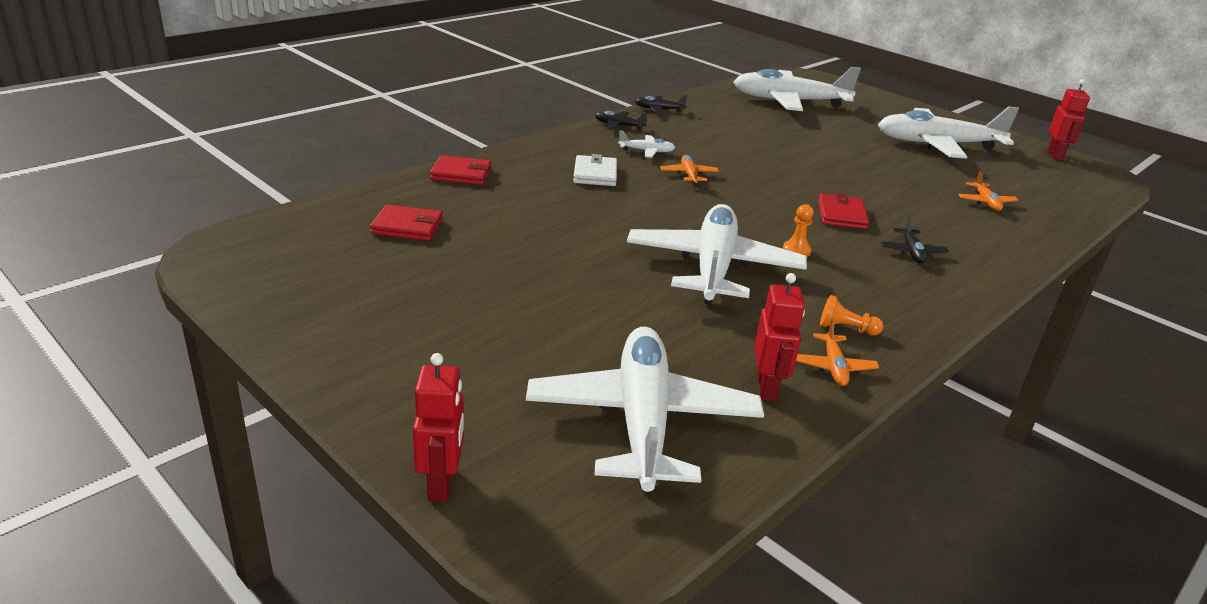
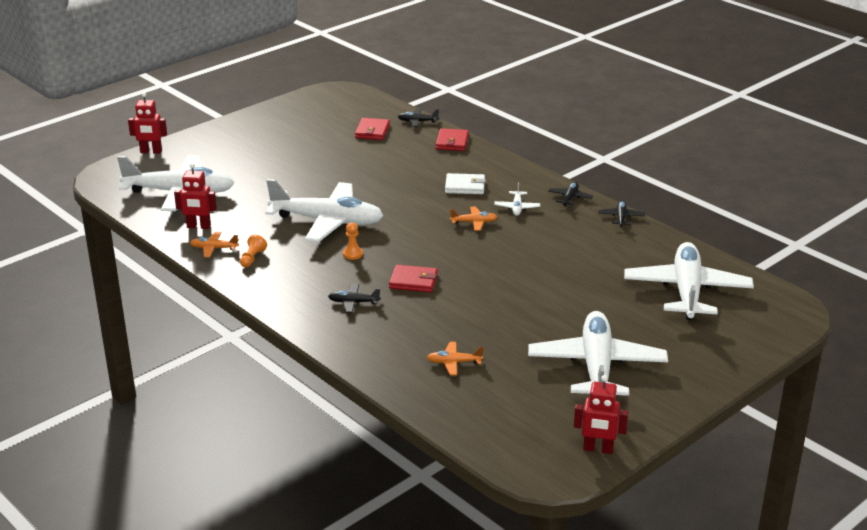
camera: 95 degrees right, 0 degrees up
(382, 192) = (417, 121): none -> black plane

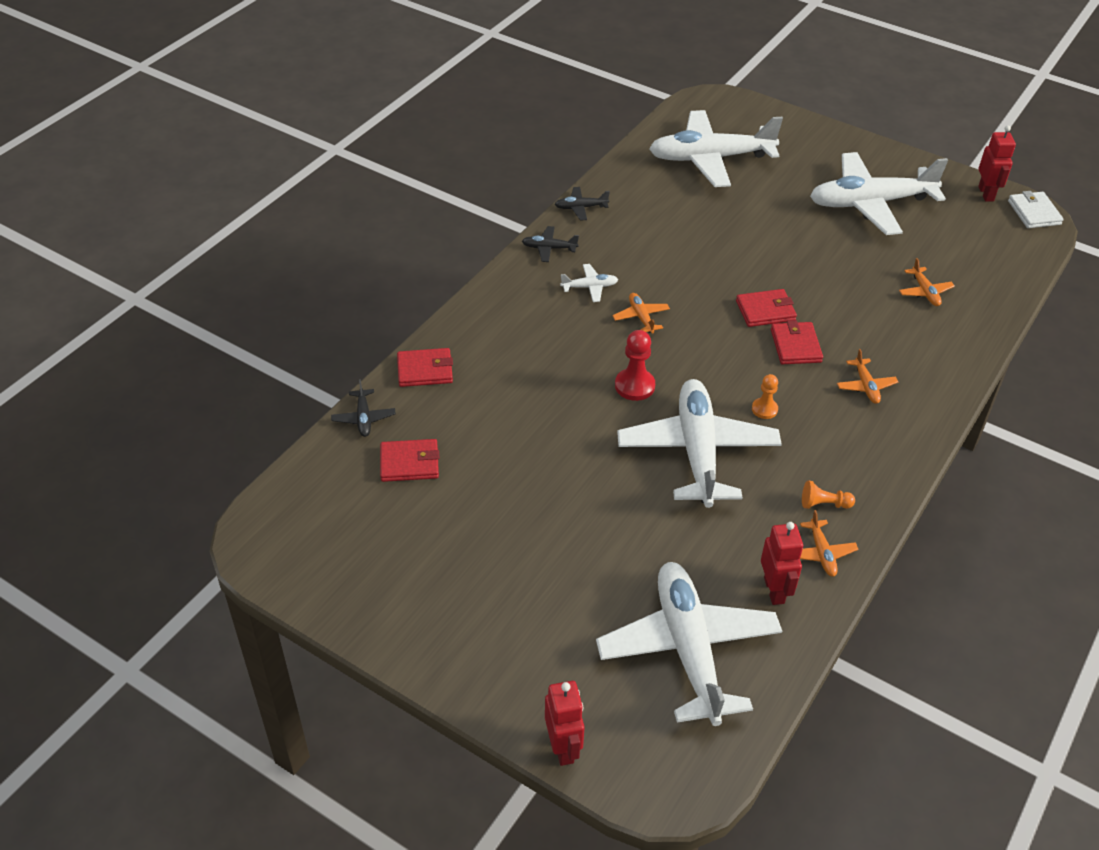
camera: 105 degrees left, 15 degrees up
(353, 302) = (865, 386): black plane -> orange plane
(402, 209) = (634, 386): none -> red pawn
(460, 276) = (765, 311): none -> red wallet
(465, 186) = (552, 338): white wallet -> white wallet (1034, 213)

